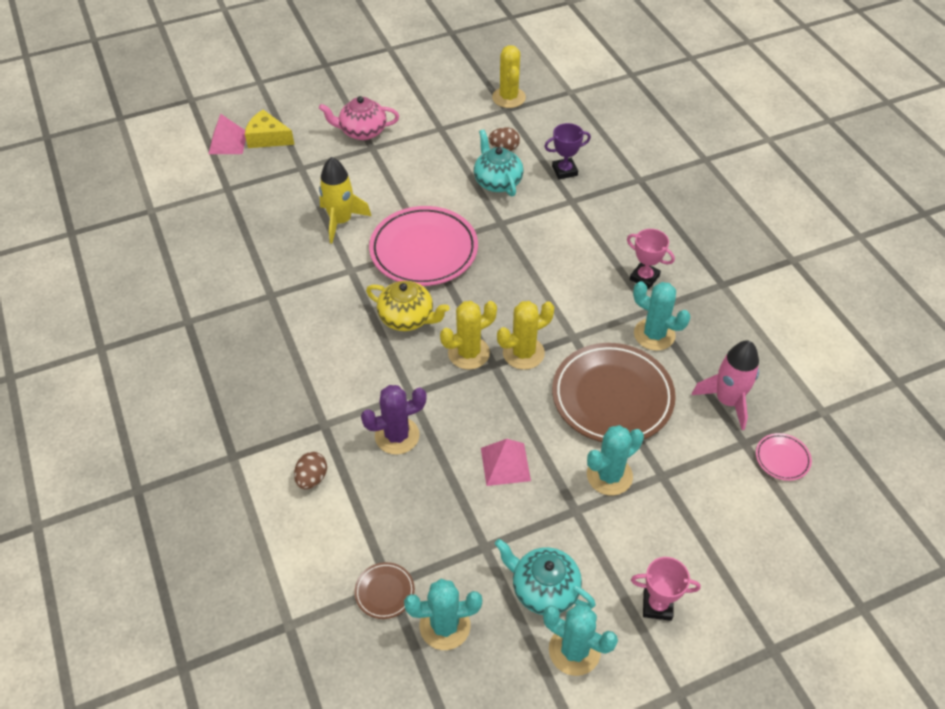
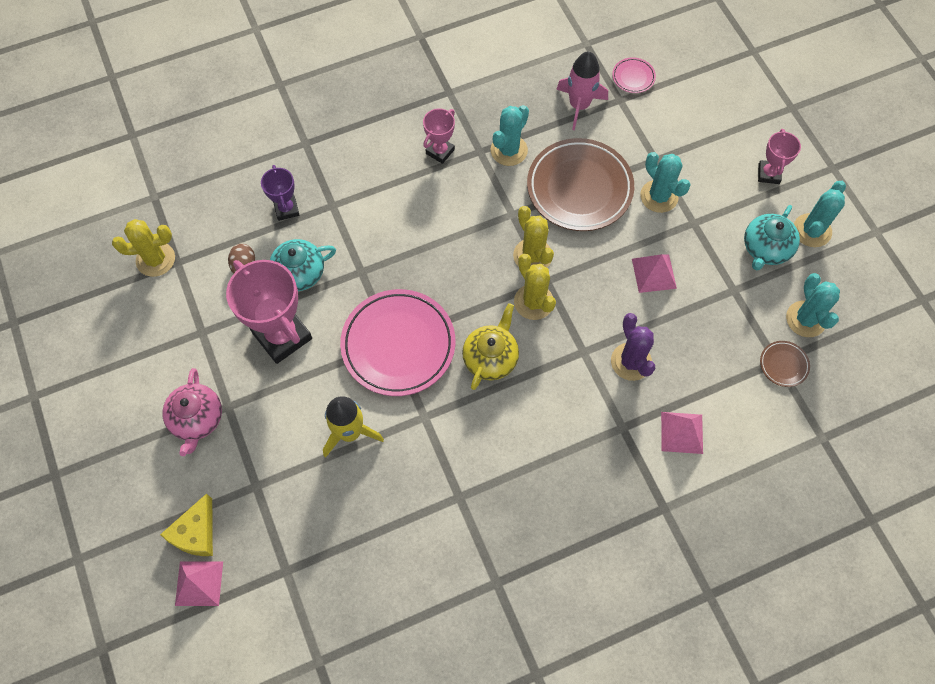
camera: 90 degrees left, 15 degrees up
(312, 478) = (682, 432): brown egg -> pink pyramid
(435, 175) = (282, 336): none -> pink trophy

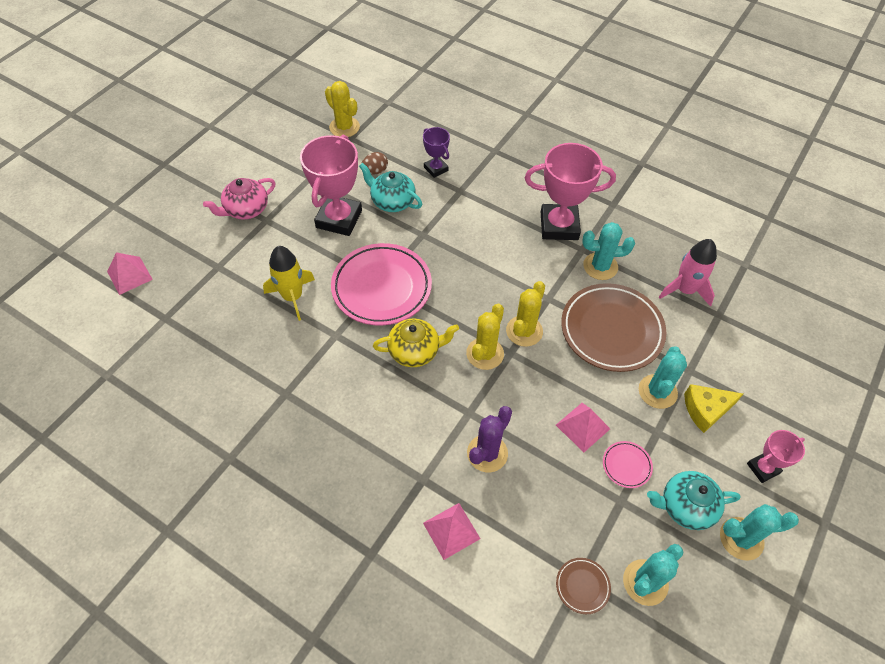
camera: 55 degrees right, 10 degrees down
(196, 533) = (164, 254): yellow cheese -> yellow cheese (706, 410)
(286, 209) = (436, 169): purple trophy -> purple trophy turned 75 degrees counterclockwise
(440, 151) = (559, 226): pink trophy -> pink trophy, size x1.91
(633, 77) = (749, 312): pink plate -> pink plate (626, 465)

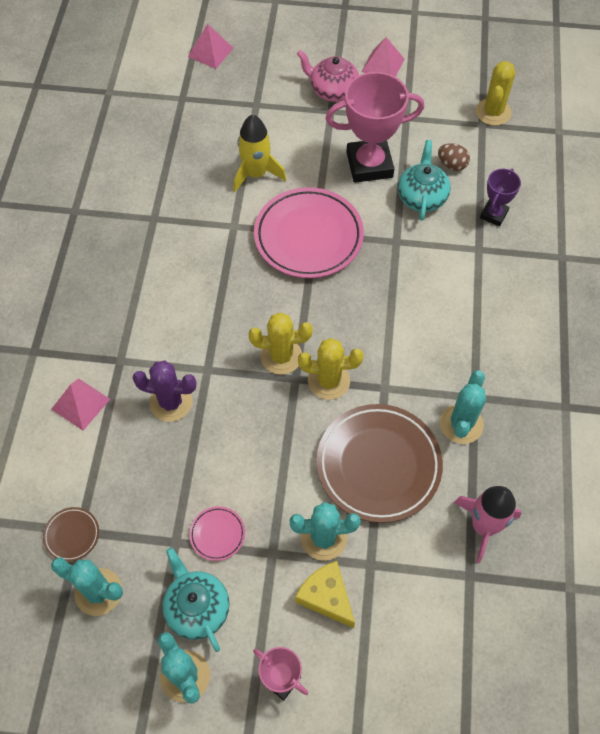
camera: 65 degrees right, 5 degrees up
(415, 351) = (251, 296): yellow teapot -> none
(559, 226) = (493, 362): pink trophy -> none
(583, 427) = (242, 477): pink pyramid -> pink pyramid (383, 65)
(600, 266) = (461, 424): turquoise cactus -> turquoise cactus turned 45 degrees clockwise

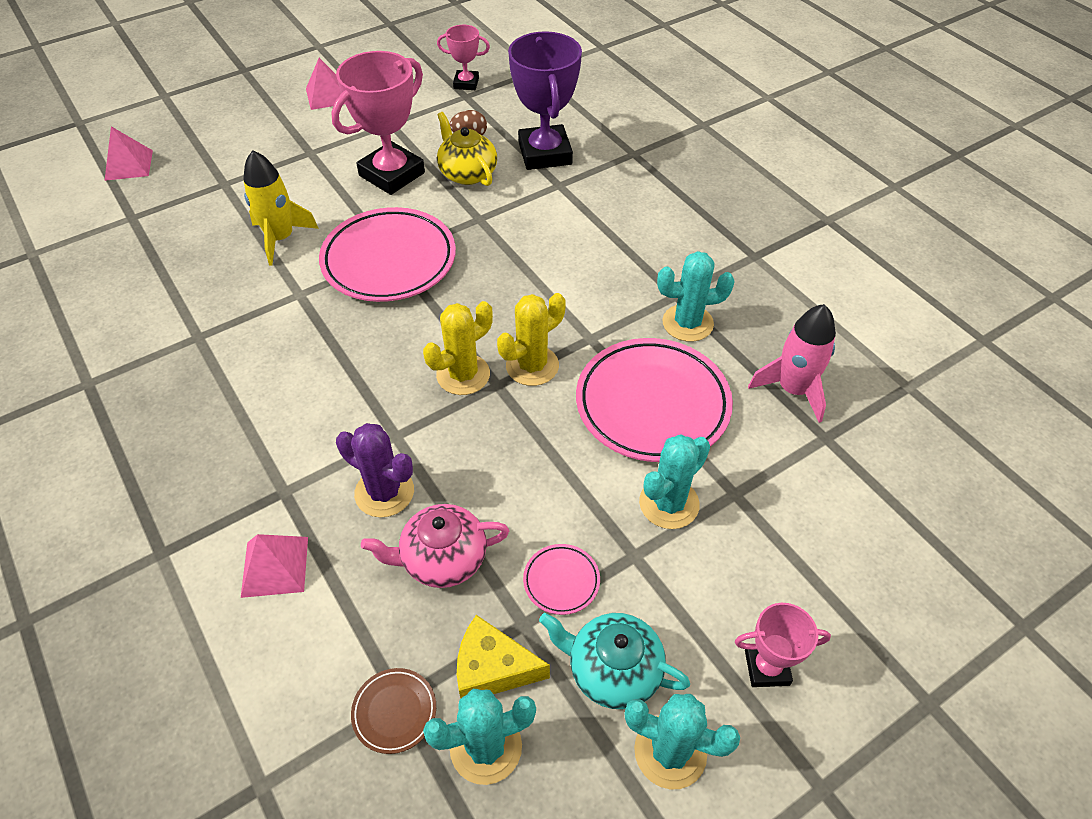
camera: 40 degrees left, 10 degrees down
(171, 402) = (384, 492): purple cactus -> purple cactus turned 60 degrees clockwise
(326, 596) = (726, 554): yellow cheese -> yellow cheese (492, 668)
(333, 91) = (296, 136): pink teapot -> pink teapot (442, 559)
(378, 465) = (652, 404): brown plate -> pink plate
(422, 197) = (467, 173): turquoise teapot -> yellow teapot
(461, 424) = (687, 323): turquoise cactus -> turquoise cactus turned 75 degrees counterclockwise
(493, 112) = (466, 83): yellow cactus -> pink trophy
(493, 214) = (545, 153): purple trophy -> purple trophy, size x1.91

